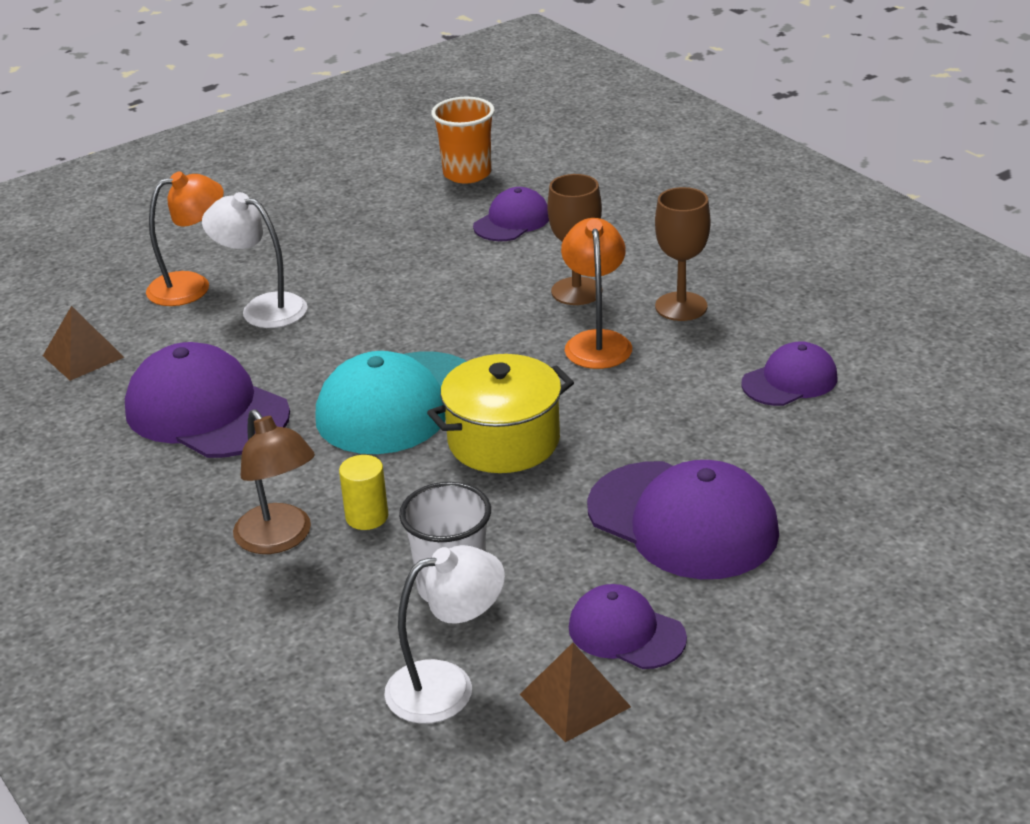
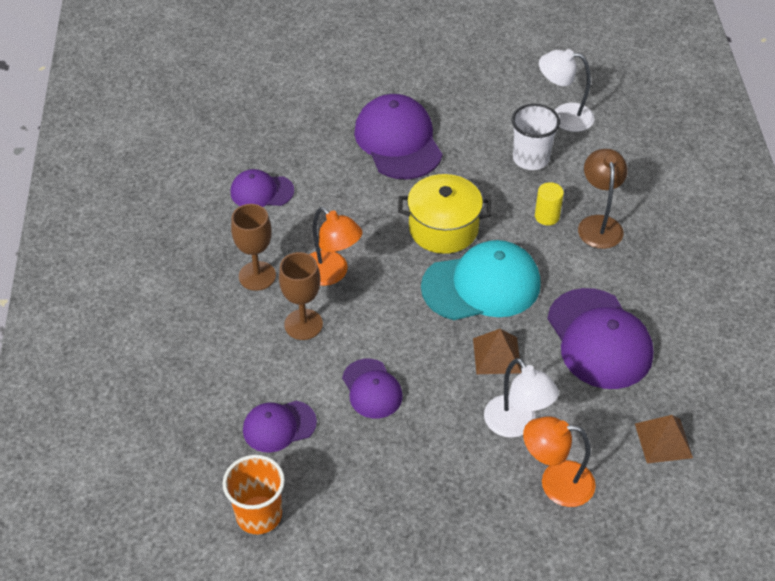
camera: 150 degrees left, 15 degrees up
(574, 700) = (515, 88): brown pyramid -> brown pyramid (497, 355)
(597, 342) = (331, 274): orange lamp -> orange lamp turned 75 degrees counterclockwise
(626, 632) = (471, 104): purple cap -> purple cap (372, 389)

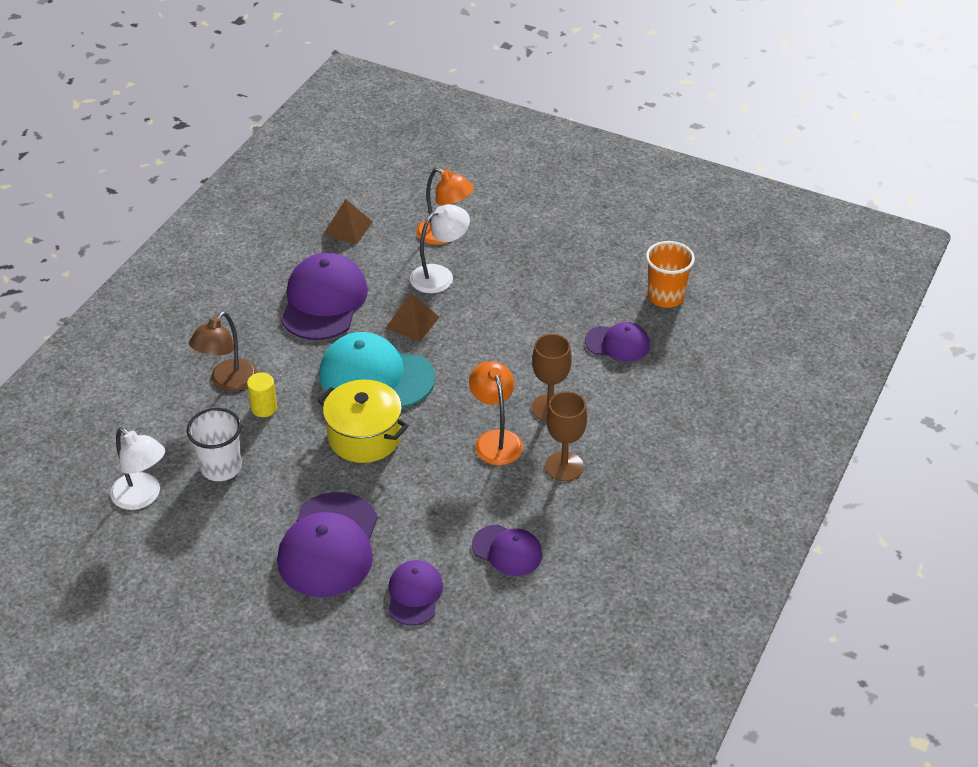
camera: 150 degrees left, 5 degrees down
(372, 389) = (528, 339): purple cap -> purple cap (414, 594)
(516, 425) = (440, 275): white lamp -> white lamp turned 60 degrees clockwise

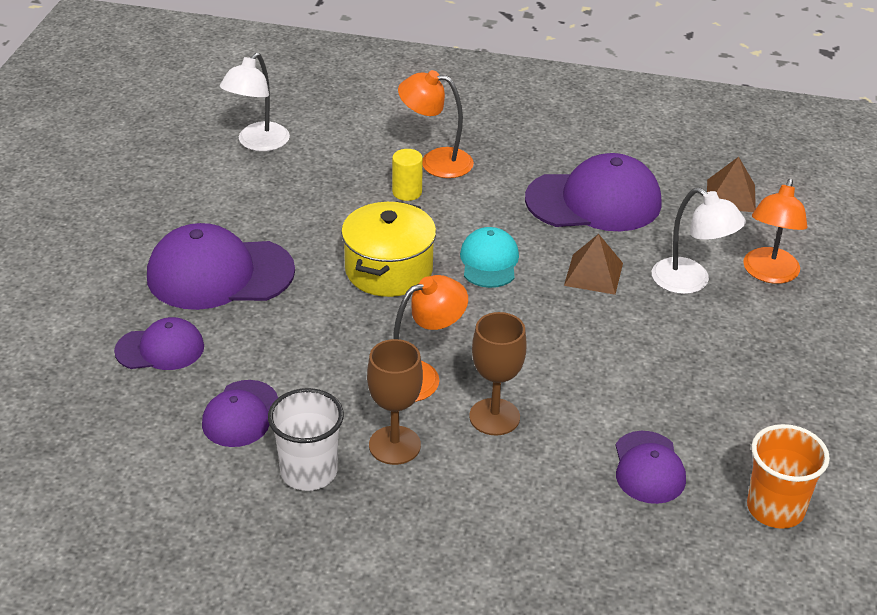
camera: 75 degrees right, 5 degrees down
(221, 467) = (311, 182): white cup -> white cup (309, 472)
(228, 382) = (436, 161): brown lamp -> orange lamp
(376, 376) = (489, 261): turquoise cap -> turquoise cap, size x0.56

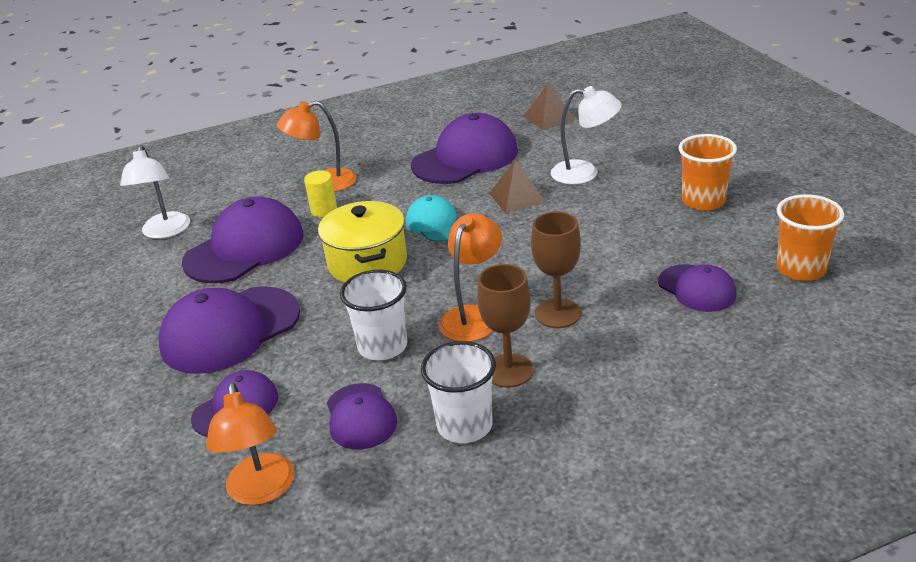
camera: 30 degrees left, 5 degrees down
(304, 197) = (245, 248): none -> purple cap
(319, 361) = (382, 346): none -> white cup
(768, 274) = (626, 147): orange lamp -> orange lamp (261, 491)
(771, 380) = (703, 201): none -> orange cup

